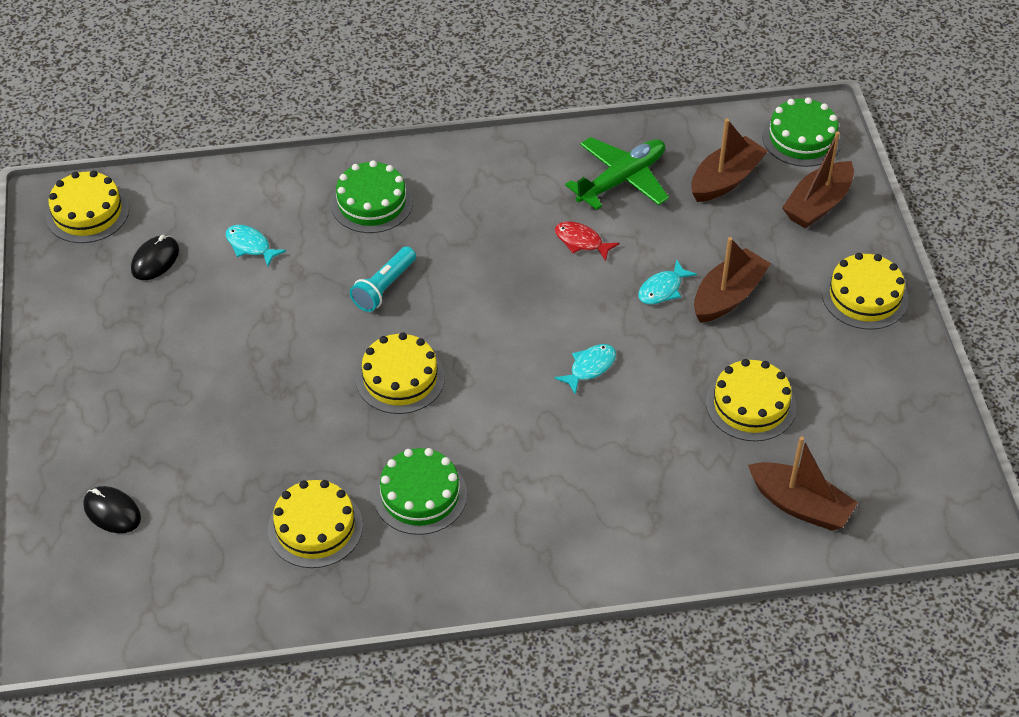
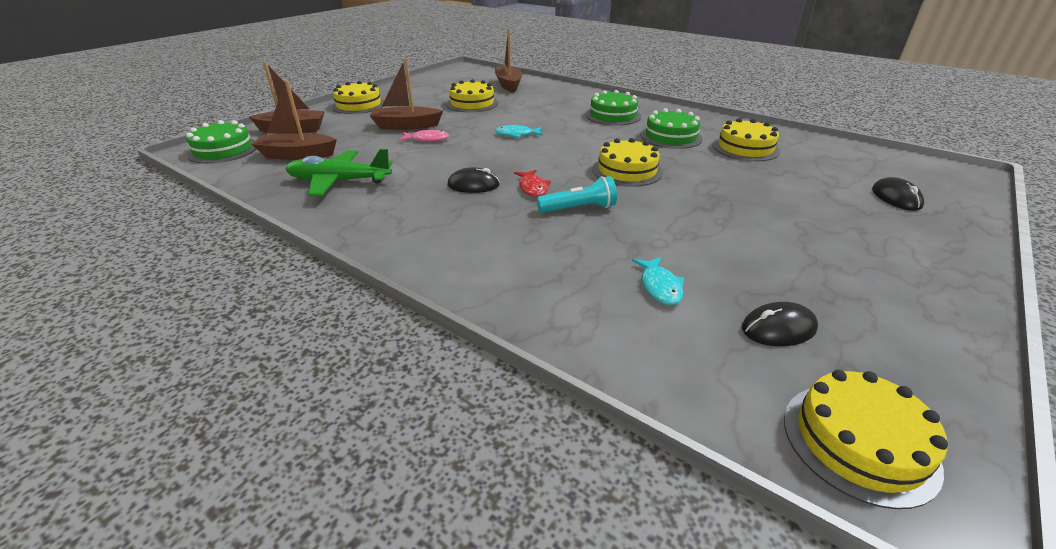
camera: 135 degrees left, 15 degrees down
(371, 203) = (512, 258): green cake -> green cake (613, 115)
(507, 254) = (473, 185): none -> black mouse
(581, 241) = (422, 170): red fish -> red fish (533, 188)
(662, 289) = (427, 139): turquoise fish -> pink fish

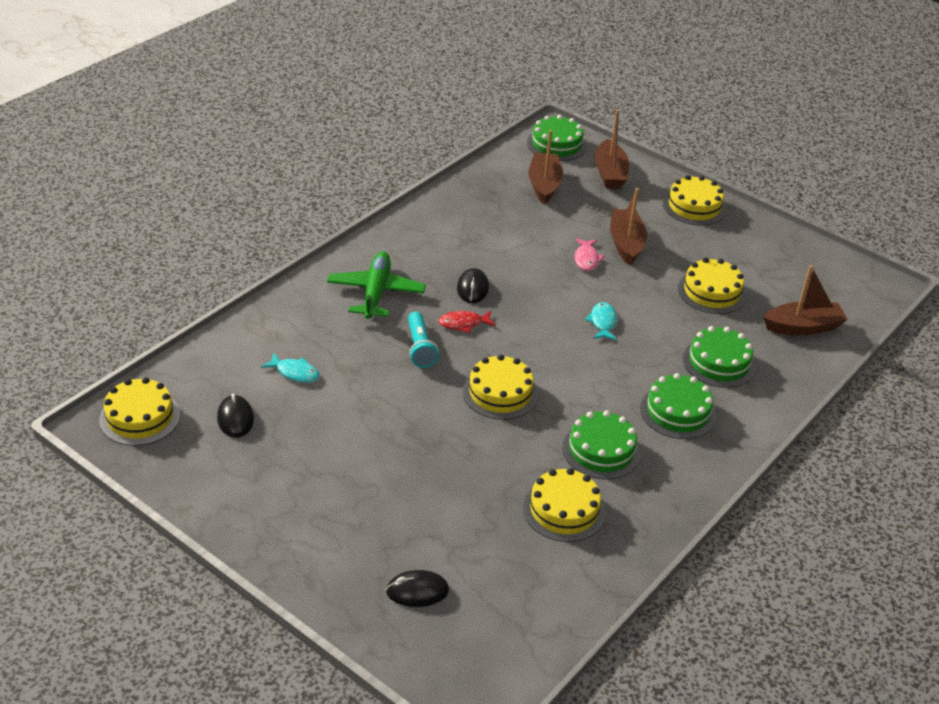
camera: 90 degrees right, 5 degrees up
(339, 181) = (486, 214): green plane -> green plane (376, 292)
(553, 104) = (719, 362): none -> green cake
(659, 286) = (295, 372): turquoise fish -> turquoise fish turned 150 degrees counterclockwise

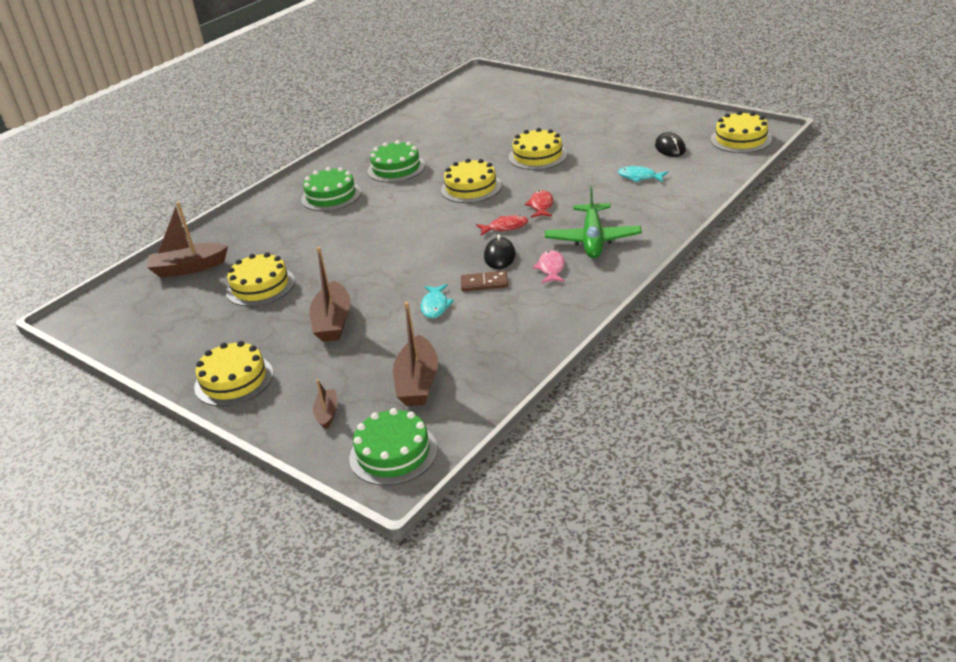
camera: 175 degrees left, 5 degrees down
(417, 591) = (518, 100): black mouse -> none
(420, 348) = (541, 206): turquoise flashlight -> red fish
(489, 260) = (484, 283): none -> brown domino
(564, 510) = (427, 139): yellow cake -> yellow cake (537, 156)
(586, 259) = (381, 299): pink fish -> pink fish (551, 268)
(603, 322) = (376, 246): turquoise fish -> turquoise fish (435, 306)
(610, 173) = (327, 413): brown boat -> brown boat, size x0.53
(719, 362) = (282, 231): green cake -> none

